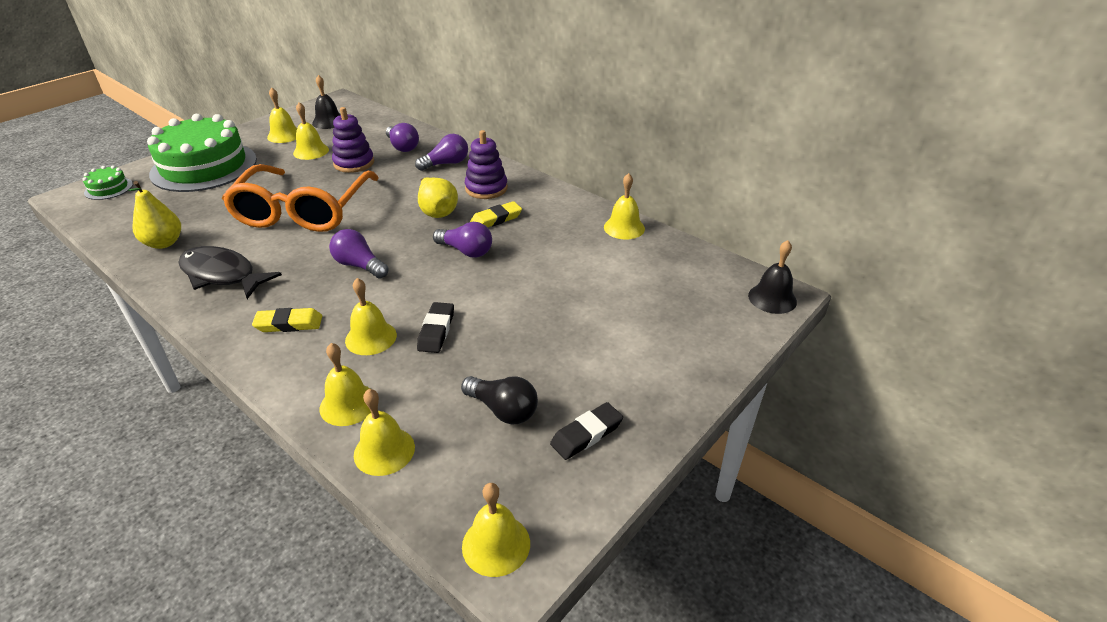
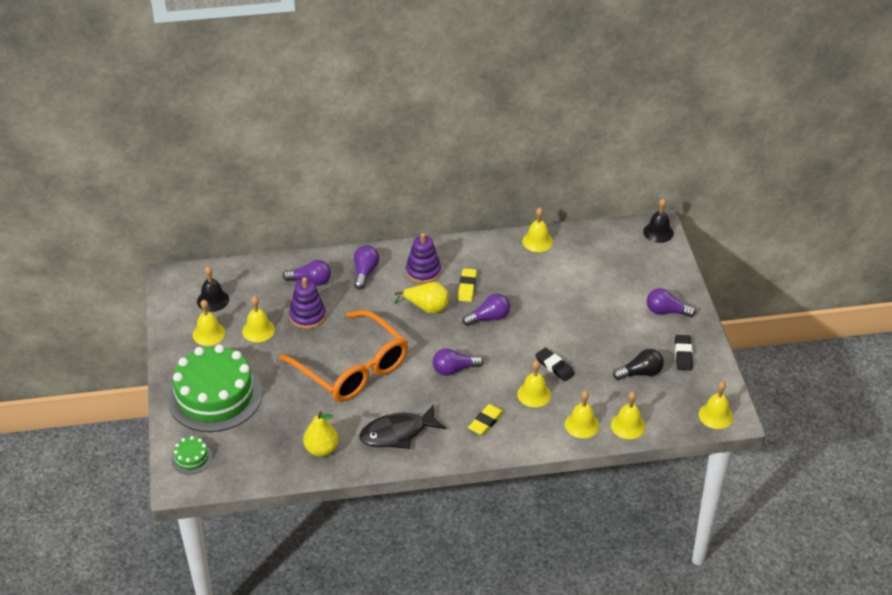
camera: 50 degrees left, 5 degrees up
(648, 375) = (666, 311): none -> purple light bulb

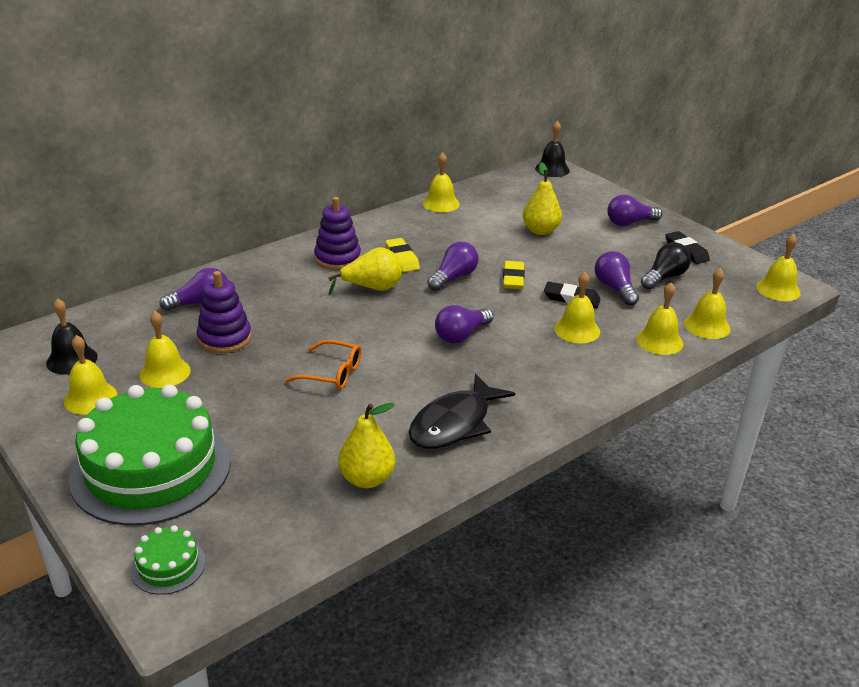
camera: 30 degrees left, 10 degrees down
(353, 368) = (332, 373): orange glasses -> orange glasses, size x0.44
(365, 272) = (266, 277): purple light bulb -> purple light bulb (615, 289)
(485, 422) = (551, 374): yellow eraser -> yellow eraser (513, 279)
(589, 295) = (540, 230): none -> yellow pear

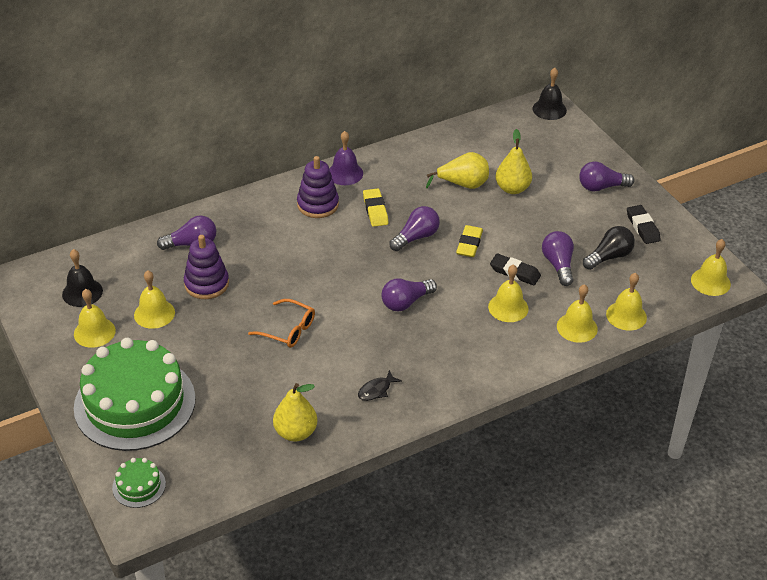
camera: 10 degrees right, 10 degrees up
(360, 231) = (345, 173): none -> purple bell
(372, 288) = (341, 242): yellow pear -> yellow pear (463, 184)
(441, 203) = (427, 145): yellow bell -> none
(454, 423) = (376, 390): black fish -> black fish, size x0.46

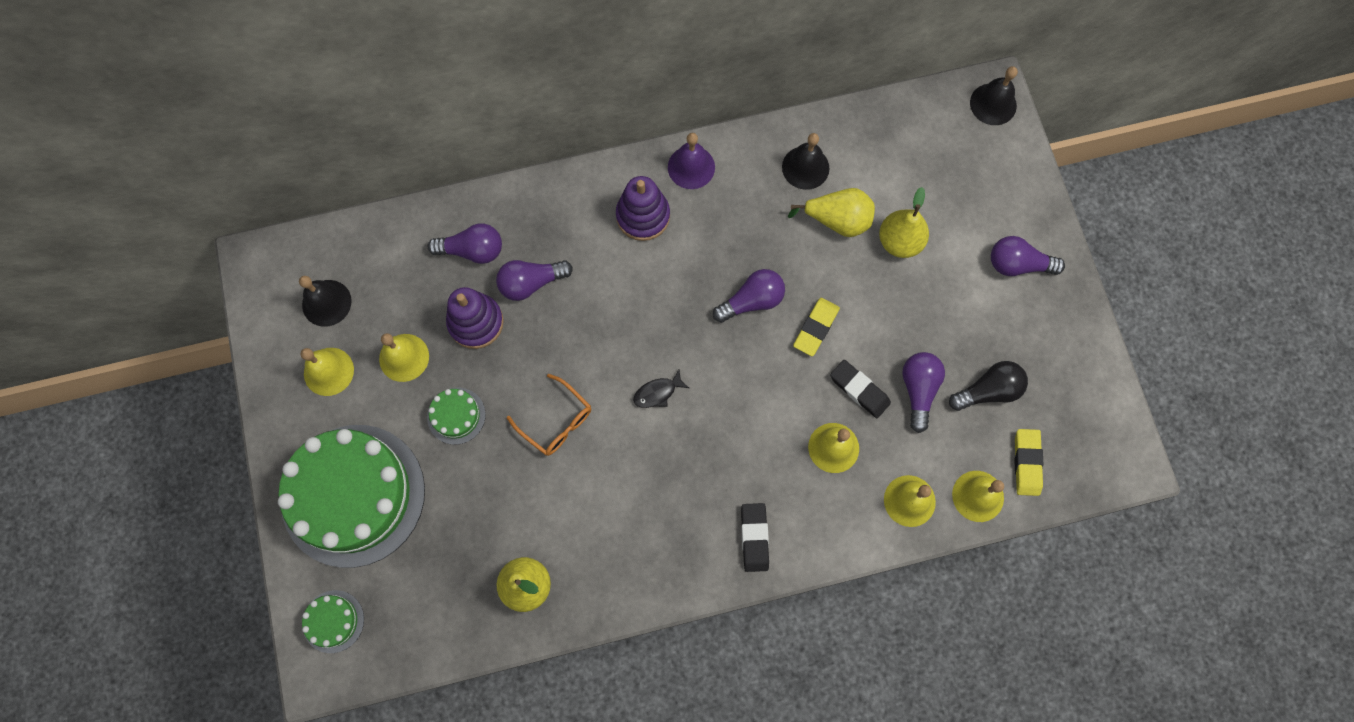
camera: 15 degrees right, 30 degrees up
(207, 340) = (456, 416): none -> green cake
(375, 210) = (713, 242): yellow eraser -> yellow eraser (1026, 463)
(376, 390) = (636, 543): black fish -> black fish (657, 393)
(406, 302) = (709, 409): purple light bulb -> purple light bulb (531, 283)
(429, 161) = (805, 167): none -> black bell
(642, 227) = (1049, 348): black eraser -> black eraser (754, 538)
(710, 282) = (1105, 464): yellow bell -> none

